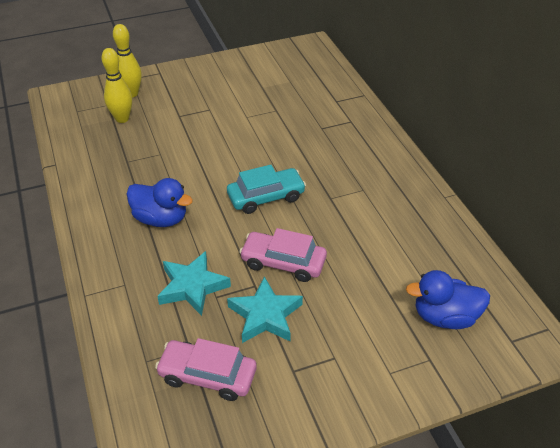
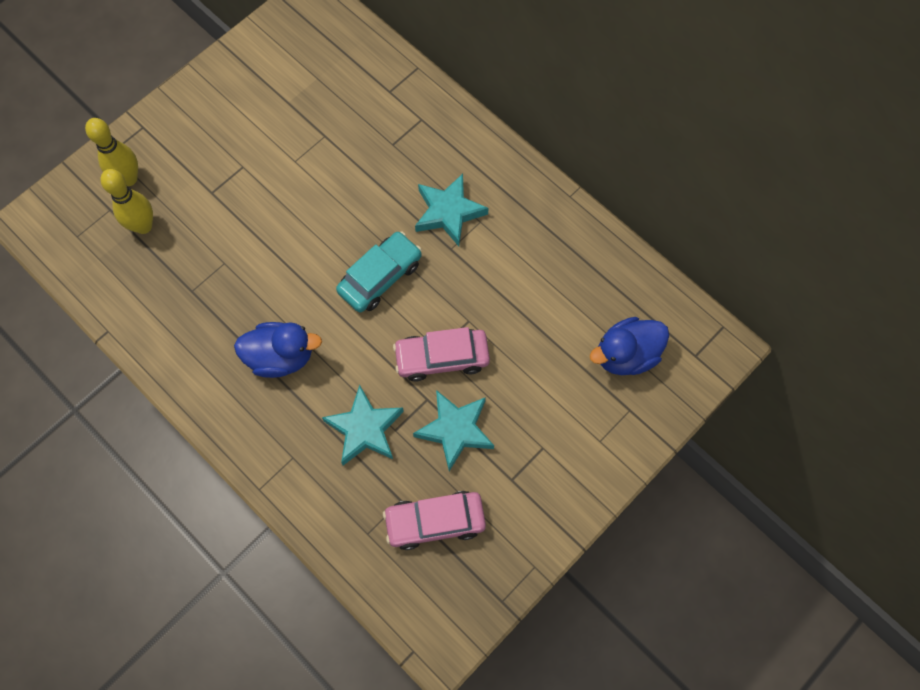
camera: 25 degrees left, 25 degrees up
(341, 177) = (448, 212): none -> turquoise star

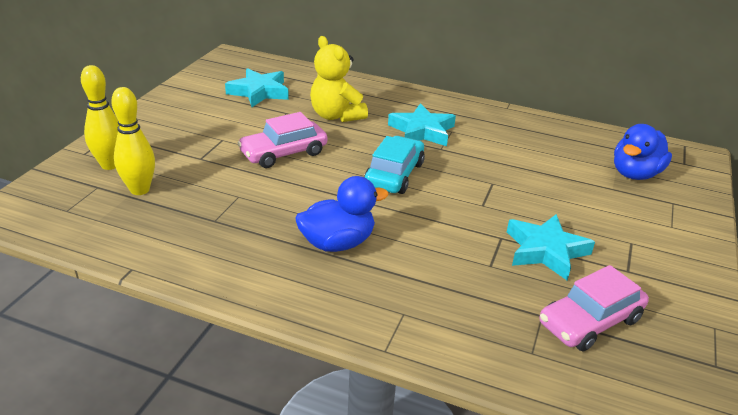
camera: 25 degrees left, 35 degrees down
(364, 428) = (460, 272): turquoise star -> turquoise star (259, 92)
(373, 157) = (336, 116): none -> yellow teddy bear
(442, 358) = (490, 209): pink car -> pink car (283, 153)

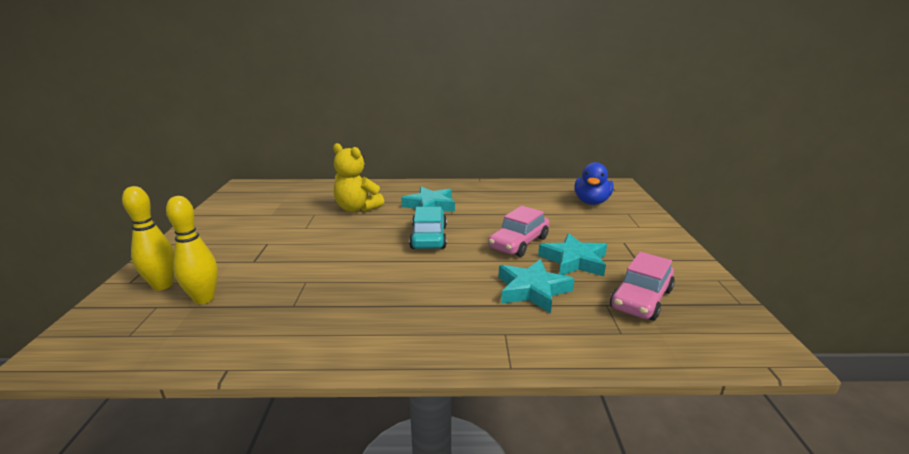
camera: 20 degrees left, 10 degrees down
(259, 92) = (282, 205): turquoise star -> turquoise star (532, 290)
(283, 153) = (328, 242): pink car -> pink car (519, 243)
(337, 243) = (415, 295): blue duck -> none

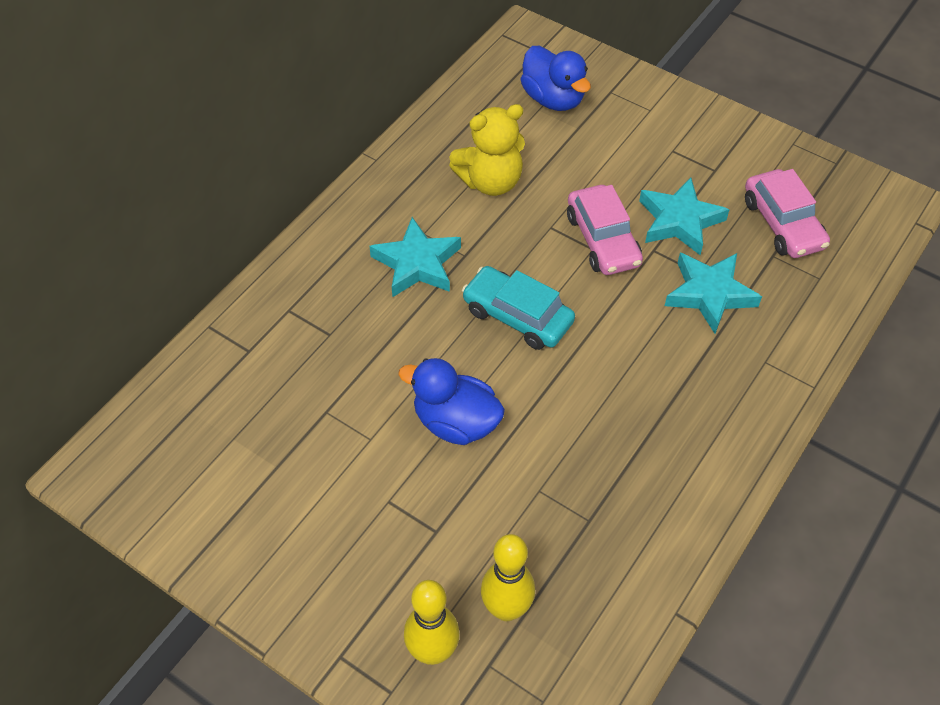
camera: 55 degrees left, 30 degrees up
(335, 244) = (455, 422): none -> blue duck
(357, 208) = (352, 351): yellow teddy bear -> yellow teddy bear (490, 181)

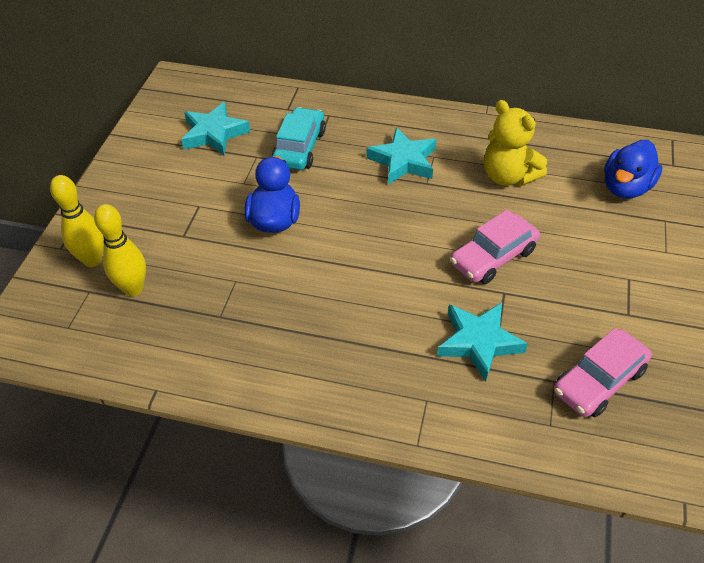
camera: 70 degrees right, 5 degrees down
(517, 316) = (385, 227): turquoise car -> turquoise car (299, 148)
(680, 221) = (548, 302): turquoise star -> turquoise star (214, 134)

